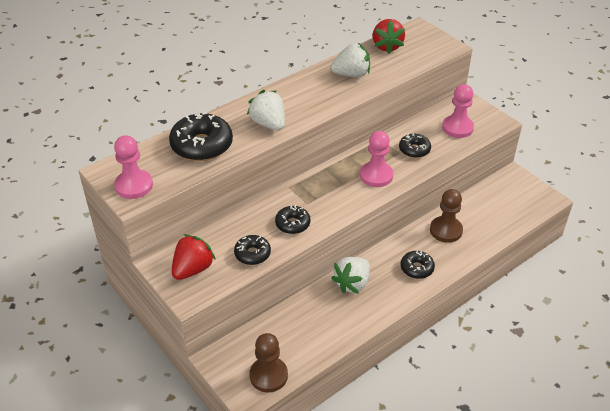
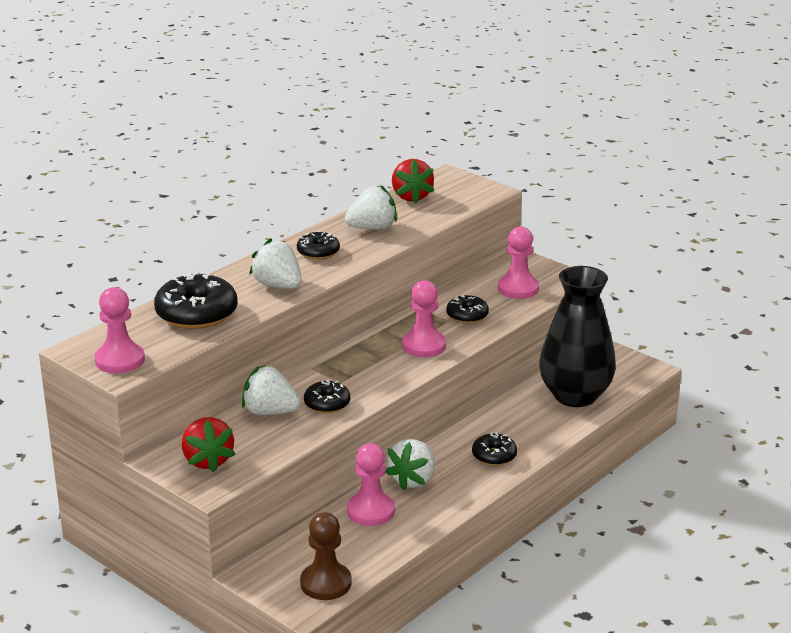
camera: 10 degrees left, 15 degrees down
(193, 269) = (207, 461): red strawberry -> red strawberry turned 135 degrees clockwise
(249, 227) = (270, 412): none -> white strawberry
(252, 254) = (282, 438): black donut -> black donut (318, 252)
(315, 309) = (371, 511): none -> pink pawn
(446, 230) = (523, 413): brown pawn -> none
(487, 218) = (575, 396): none -> black vase

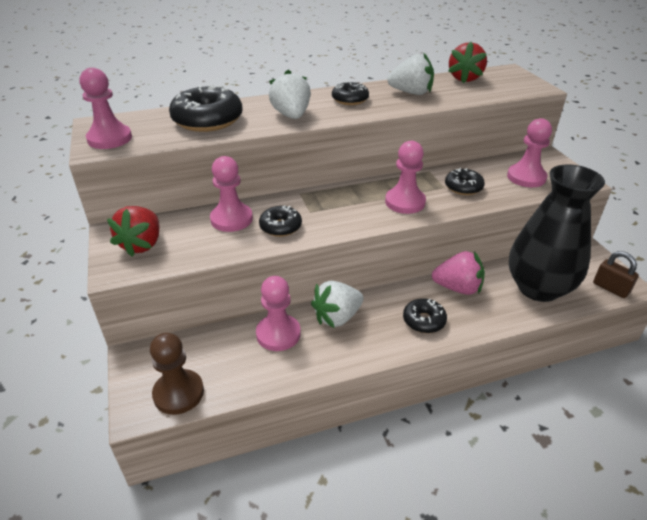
camera: 30 degrees right, 10 degrees up
(270, 412) = (231, 219): white strawberry -> pink pawn
(504, 419) = (457, 288): none -> pink strawberry
(636, 376) = (610, 288): none -> brown padlock

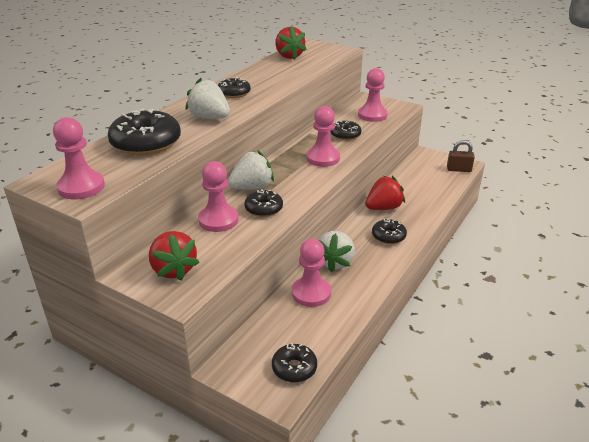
camera: 40 degrees left, 5 degrees down
(178, 393) = (294, 368): brown pawn -> black donut
(411, 93) = (269, 76): white strawberry -> white strawberry (252, 187)
(457, 288) = (383, 208): pink strawberry -> red strawberry
(538, 288) = (425, 186): black vase -> none

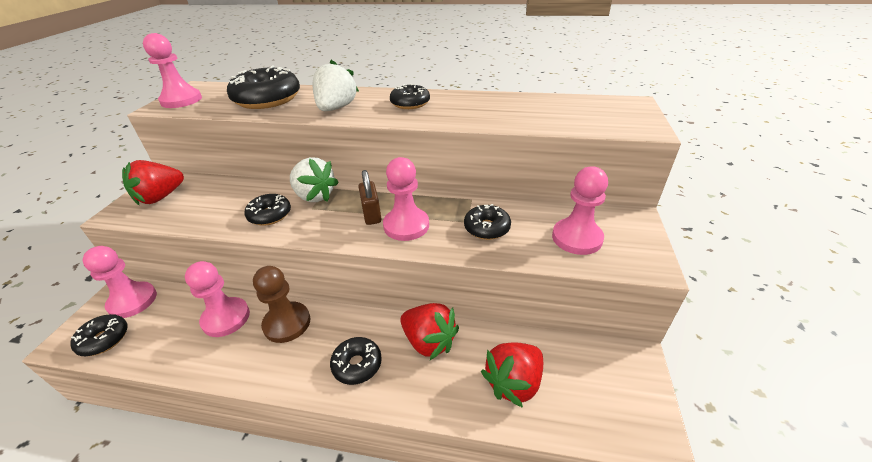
camera: 70 degrees right, 5 degrees up
(218, 220) = (245, 195): pink pawn -> pink pawn (133, 301)
(289, 56) = (563, 103): red strawberry -> red strawberry (514, 383)
(335, 262) = (287, 323): white strawberry -> brown pawn
(459, 169) = (622, 428): brown padlock -> brown padlock (371, 214)

